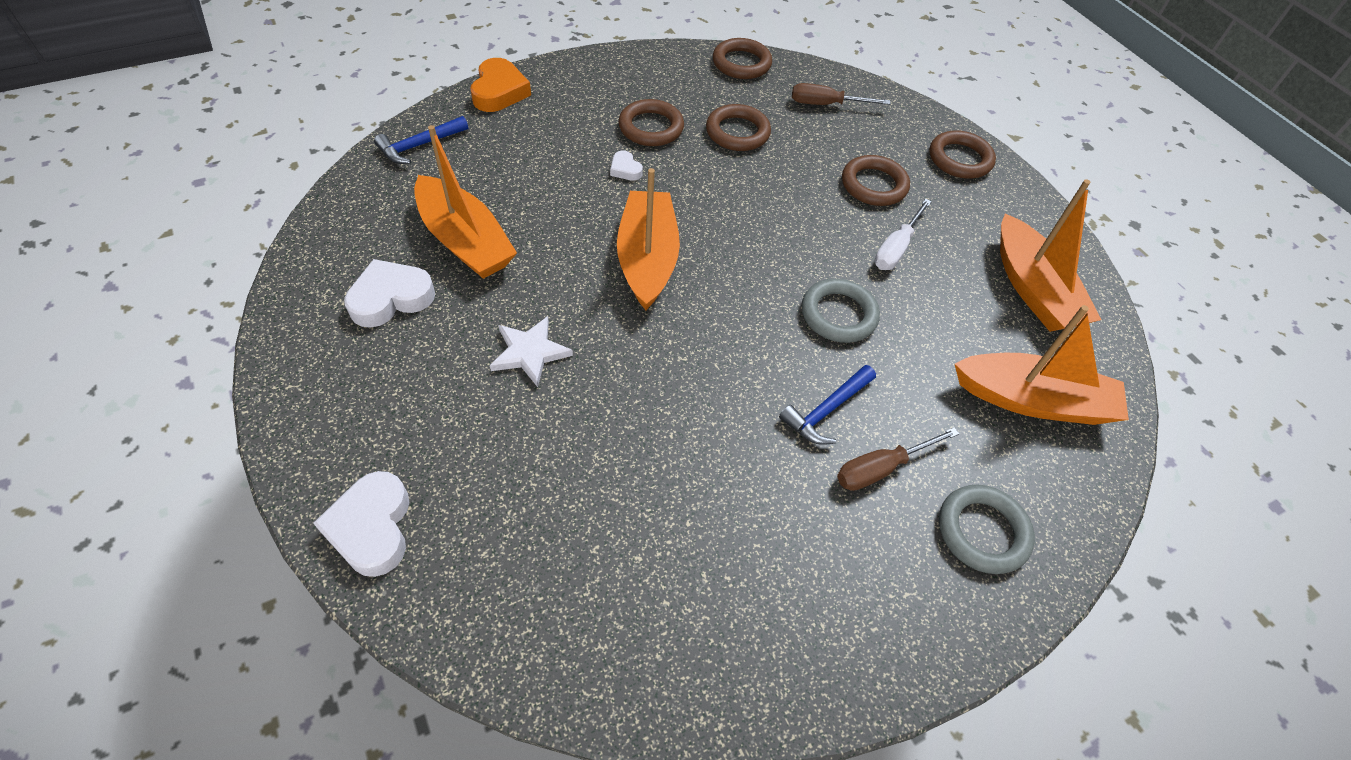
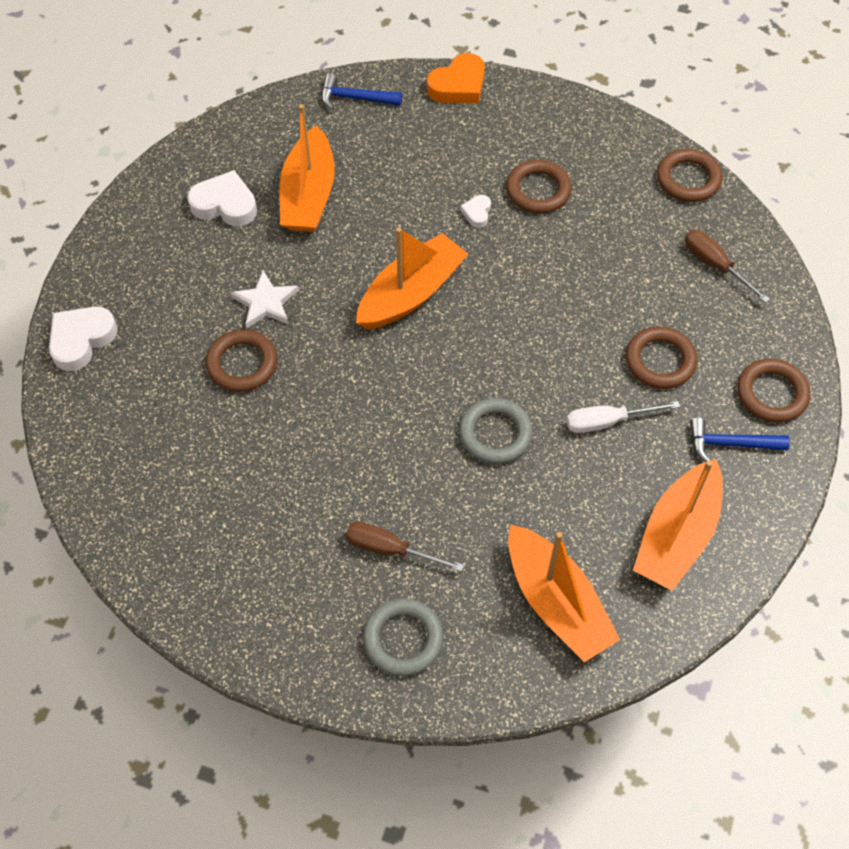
camera: 50 degrees right, 5 degrees up
(737, 132) = (603, 240): brown ring -> brown ring (242, 364)
(826, 411) = (401, 487): blue hammer -> blue hammer (730, 444)

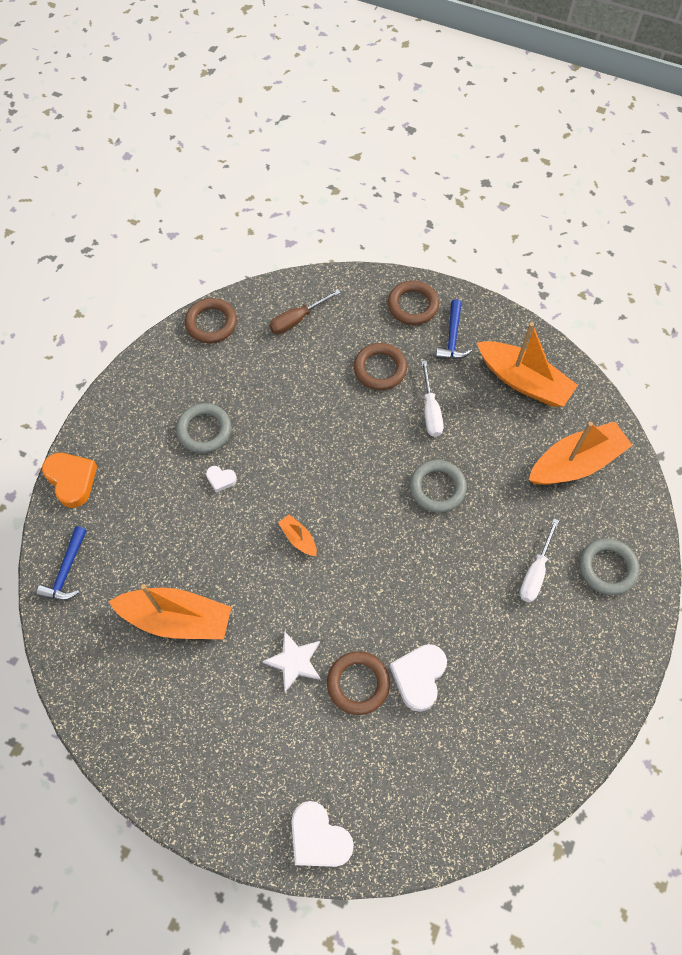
camera: 85 degrees left, 5 degrees up
(225, 204) = (176, 697): white heart -> white heart (419, 677)
(390, 549) = (535, 572): brown screwdriver -> white screwdriver
(411, 293) = (298, 538): orange boat -> orange boat, size x0.45
(538, 190) = (204, 430): brown ring -> grey ring

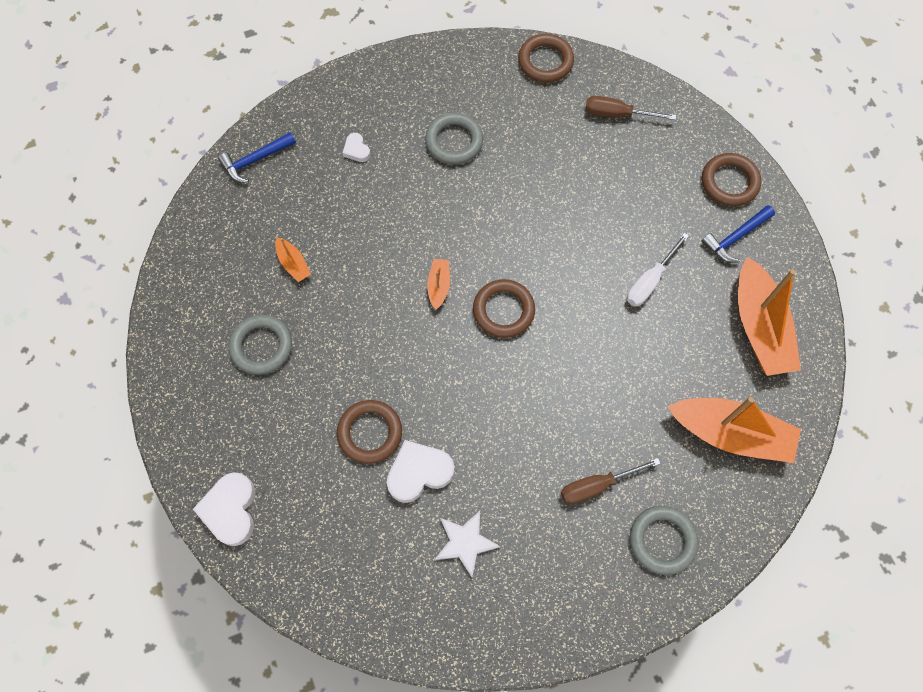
camera: 45 degrees right, 5 degrees up
(71, 480) = (323, 97): orange heart -> none
(177, 619) = (293, 263): orange boat -> orange boat, size x0.45
(221, 479) = (428, 189): white heart -> white heart (356, 150)
(294, 661) = (342, 372): white star -> white star (465, 543)
(380, 369) = (644, 211): brown ring -> brown ring (503, 310)
(437, 488) = (588, 346): grey ring -> grey ring (261, 346)
(535, 572) = (597, 485): white screwdriver -> brown screwdriver

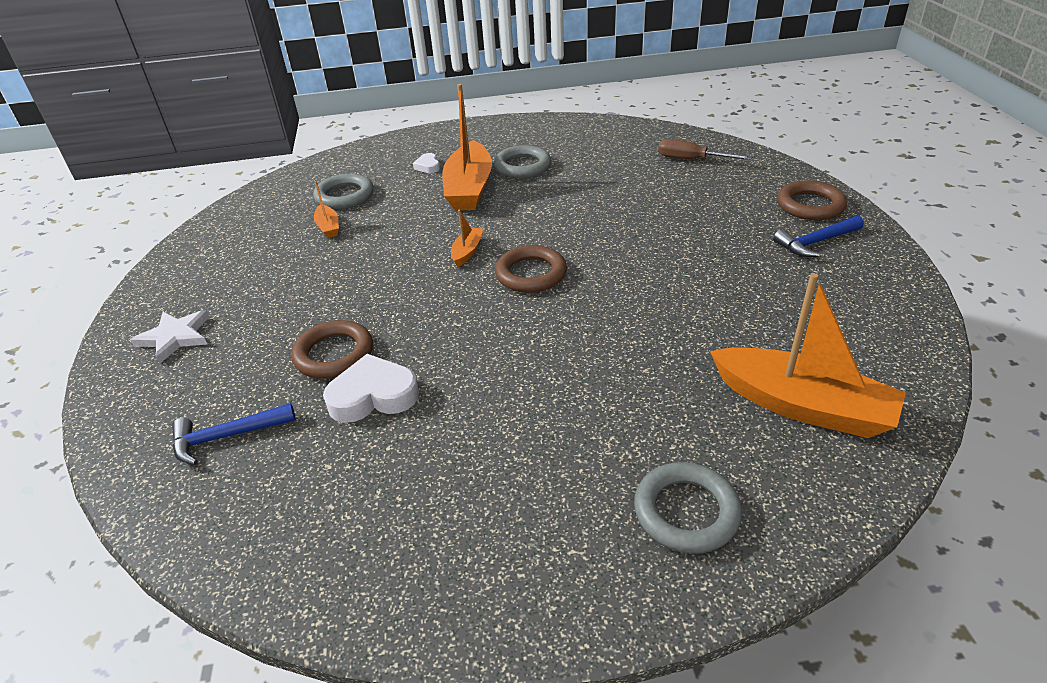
camera: 15 degrees right, 30 degrees down
(230, 510) = (134, 403): white heart -> none
(255, 160) = (333, 167): blue hammer -> blue hammer (227, 437)
(261, 346) = (260, 278): grey ring -> grey ring (345, 196)
(465, 543) = (399, 474): white star -> white star (175, 337)
(545, 61) = (626, 129): brown ring -> none
(597, 485) = (602, 437): brown screwdriver -> none
(650, 281) = (708, 266): white screwdriver -> none
(759, 327) = (845, 312): orange boat -> orange boat (469, 188)

